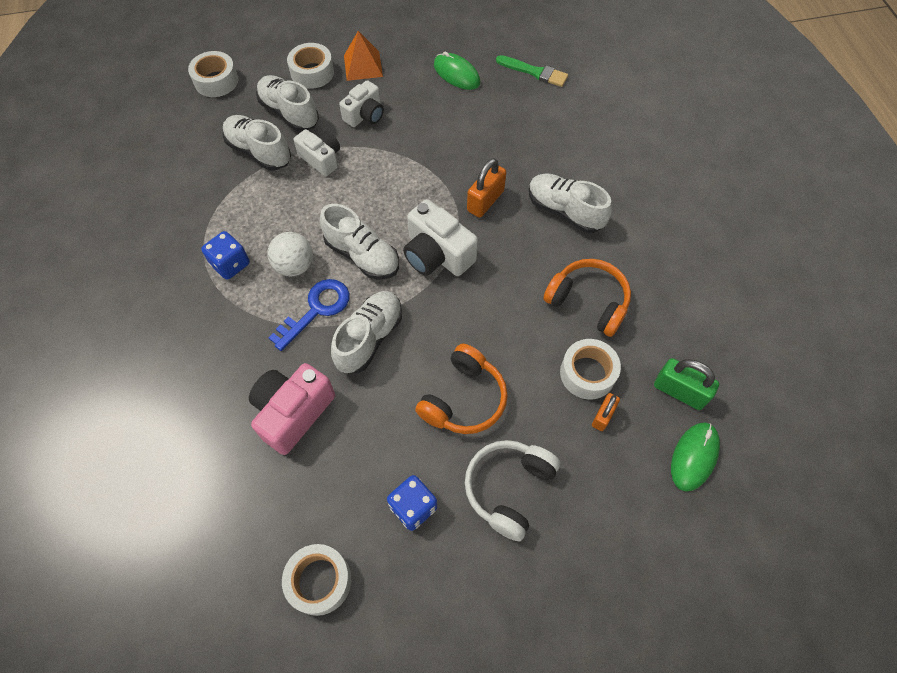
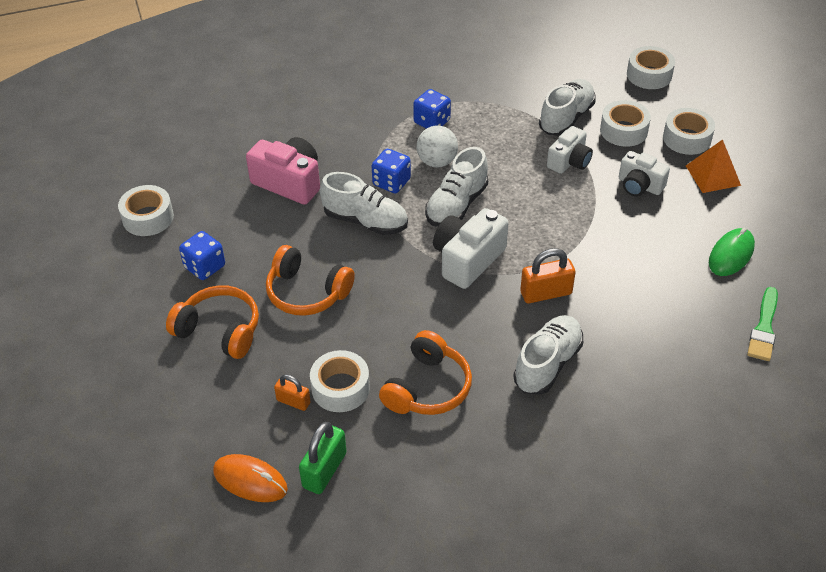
camera: 85 degrees right, 15 degrees down
(289, 113) = (623, 130): white shoe -> white tape
(316, 310) = (391, 182): blue key -> blue dice
(485, 201) = (546, 293): orange padlock -> orange padlock turned 45 degrees counterclockwise
(508, 488) = (219, 330): white headphones -> orange headphones
(694, 457) = (250, 480): green mouse -> orange mouse

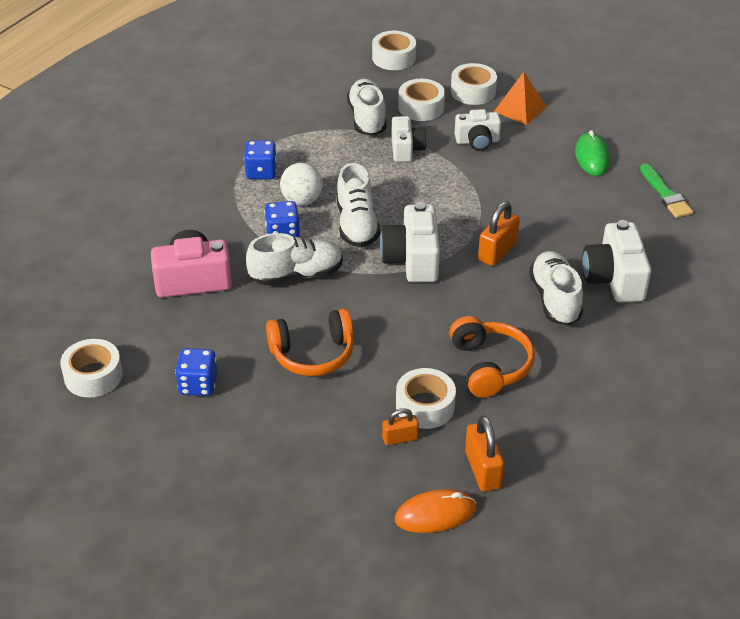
camera: 40 degrees left, 5 degrees down
(219, 330) = (273, 424): orange headphones -> none
(324, 470) = (483, 470): green padlock -> orange padlock
(622, 378) = (614, 279): none -> white camera

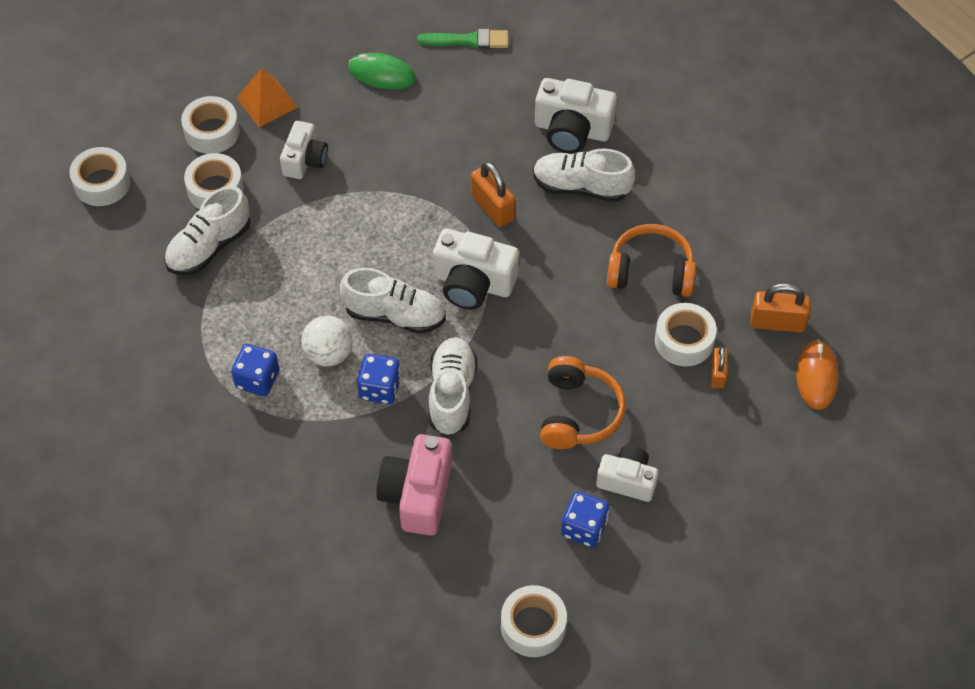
camera: 70 degrees left, 15 degrees up
(367, 118) = (209, 247): white shoe -> white shoe turned 60 degrees counterclockwise
(406, 149) = (286, 228): white camera -> white camera (627, 480)

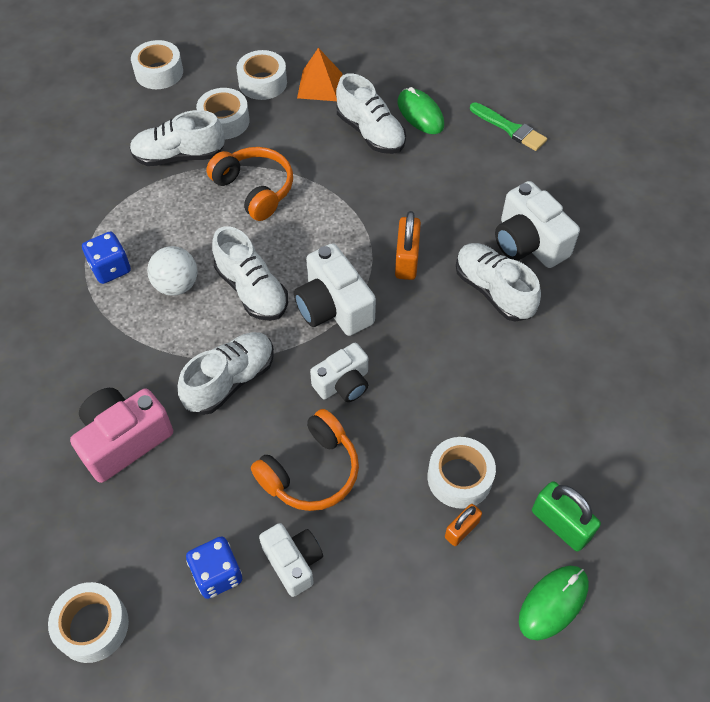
camera: 40 degrees right, 0 degrees up
(305, 160) = (304, 139): white camera -> white camera (343, 383)
(356, 118) = (370, 132): none -> white shoe
(380, 388) = (184, 337): blue dice -> none
(651, 271) = (487, 398): orange headphones -> orange headphones (255, 189)
(777, 322) = (560, 524): orange padlock -> green padlock
(816, 376) = (553, 603): orange mouse -> green mouse

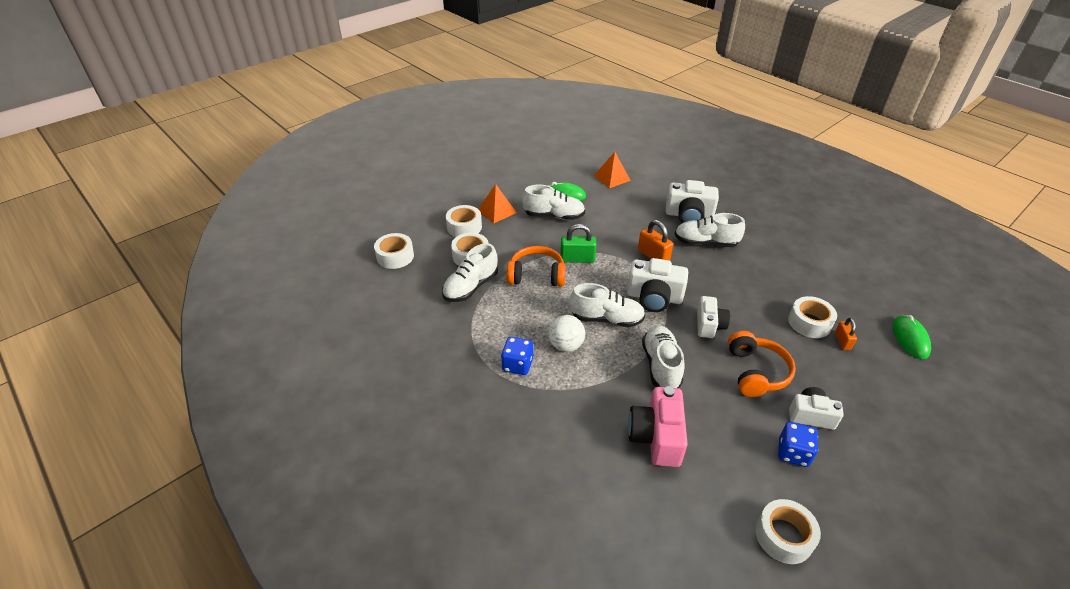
camera: 45 degrees left, 15 degrees down
(509, 128) = (612, 178): green brush -> orange pyramid
(560, 524) = (866, 308): green padlock -> green padlock (577, 259)

